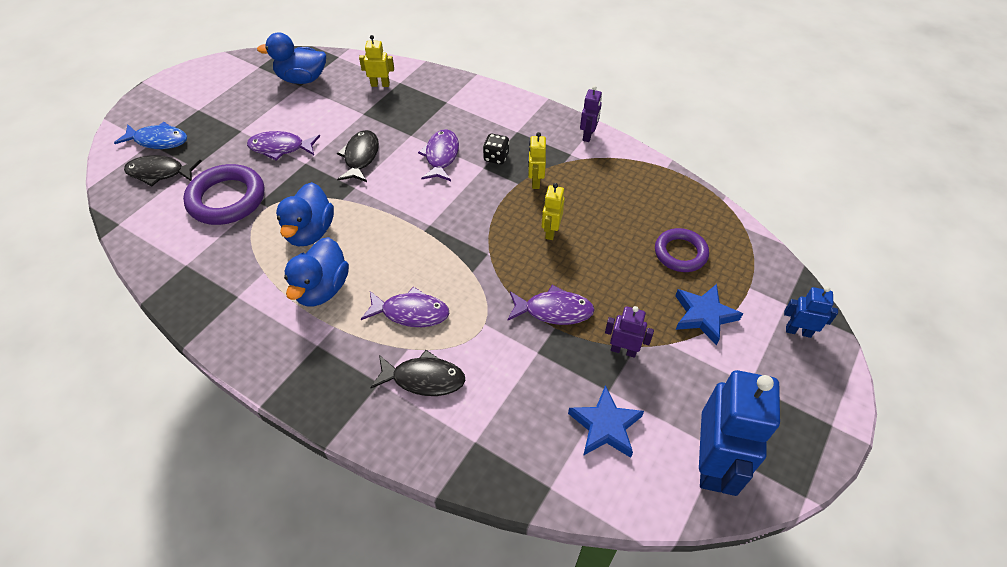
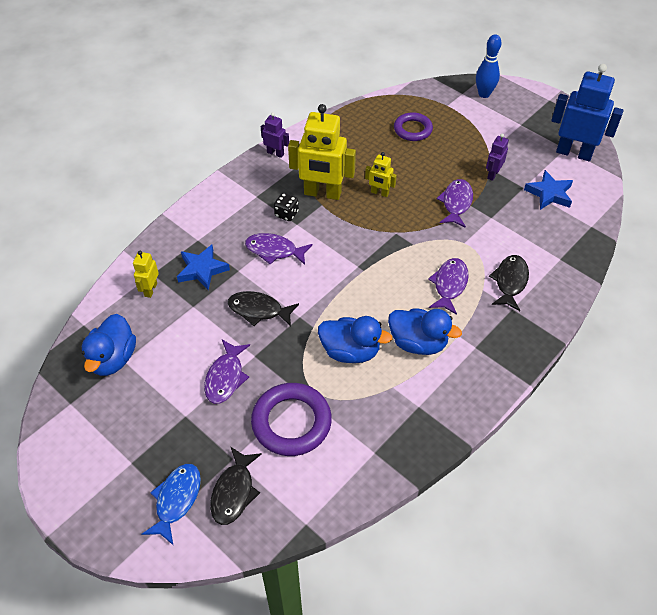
camera: 80 degrees left, 0 degrees up
(535, 181) = (322, 193): yellow robot -> yellow robot, size x2.05
(704, 316) = (468, 131): blue star -> blue star (202, 269)
(798, 331) = (484, 94): blue robot -> blue bowling pin

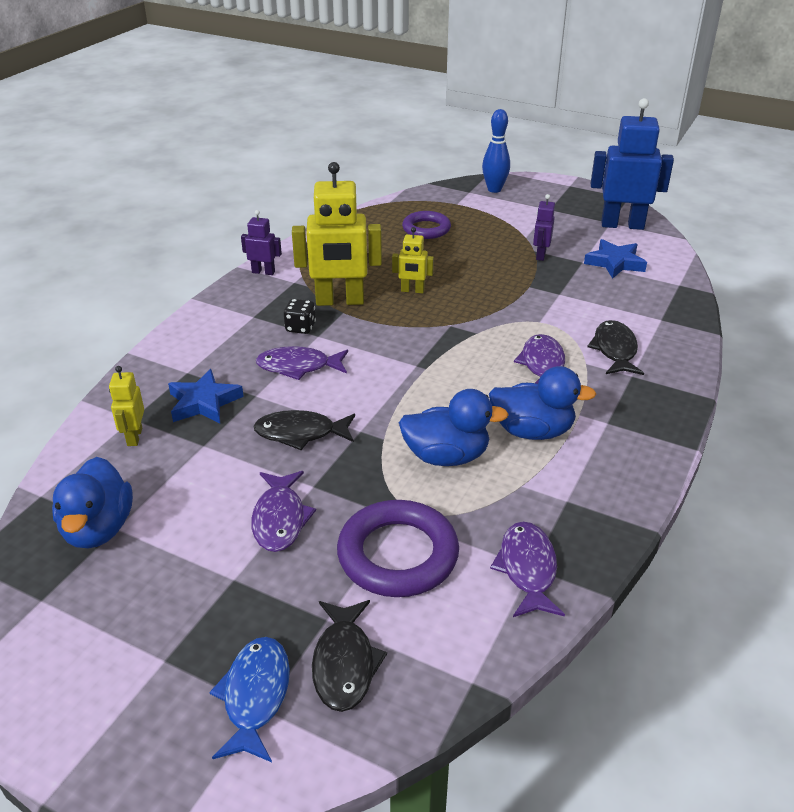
camera: 15 degrees left, 15 degrees down
(456, 203) = (511, 286): purple fish -> purple fish (527, 569)

